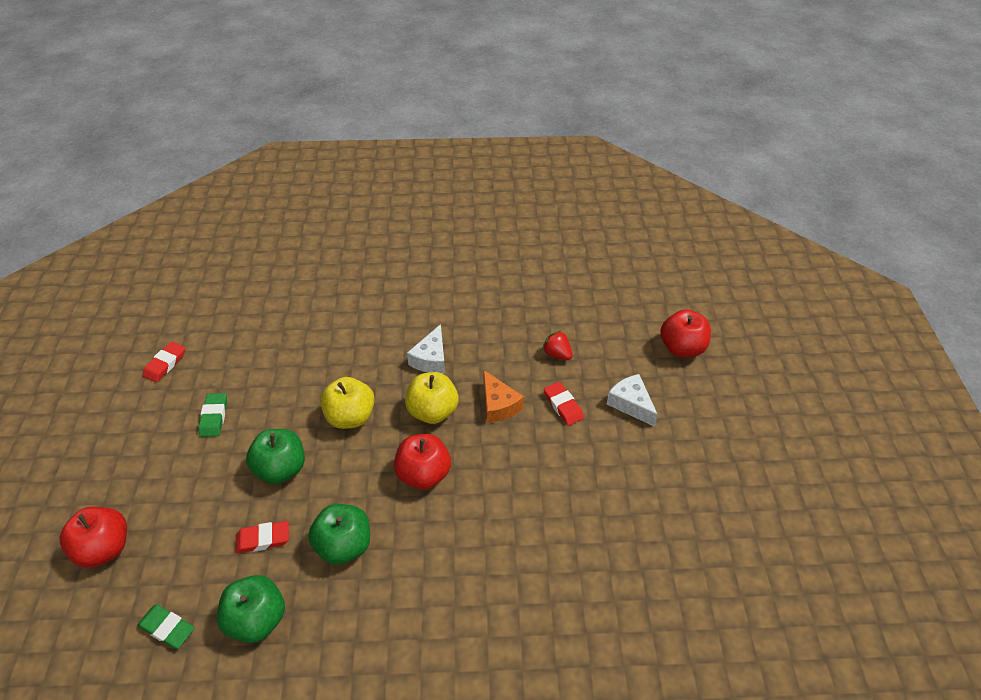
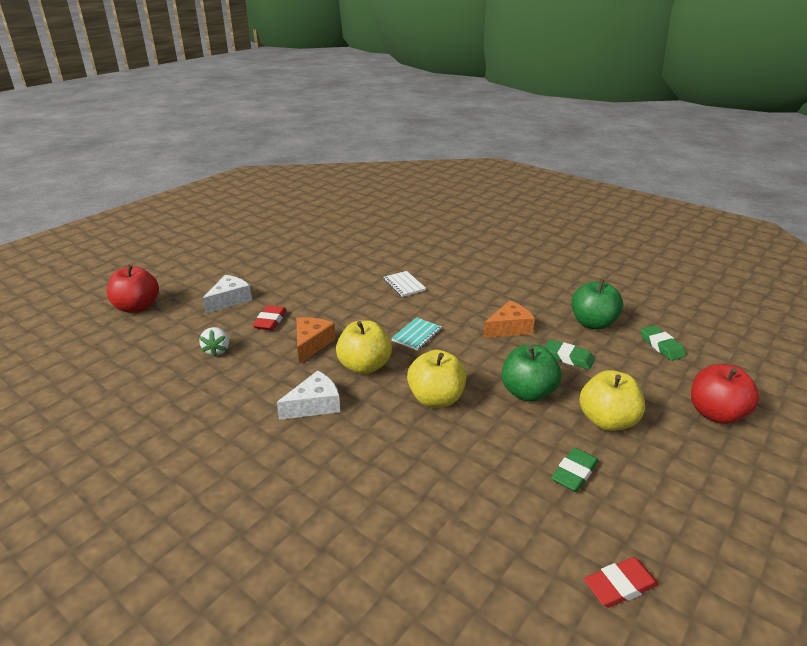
camera: 140 degrees left, 15 degrees down
(202, 479) = (607, 421): none -> yellow apple
(263, 539) = (568, 357): red eraser -> green eraser
(344, 546) = (509, 328): green apple -> orange cheese
(423, 474) = (417, 335): red apple -> turquoise notebook
(507, 543) = (404, 285): none -> white notebook
(557, 354) = (217, 350): red strawberry -> white strawberry
(631, 404) = (229, 300): white cheese -> white cheese turned 150 degrees counterclockwise

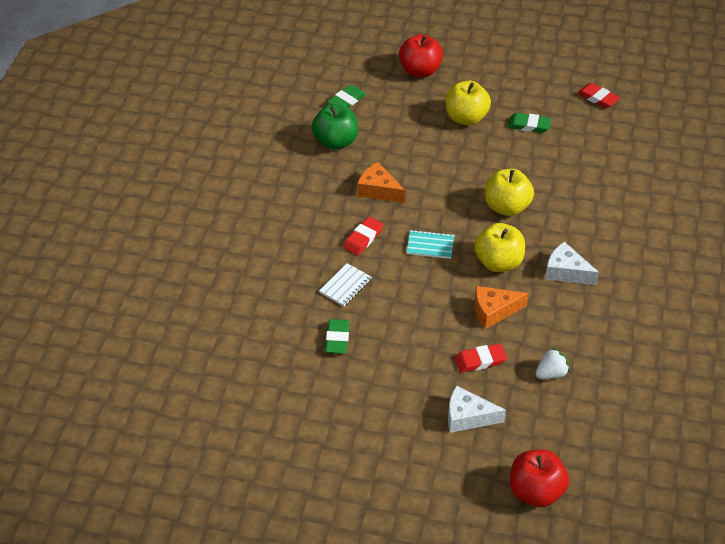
camera: 115 degrees left, 15 degrees up
(451, 305) = (363, 238): none -> red eraser
(527, 392) = (462, 161): green apple -> none
(568, 357) = (400, 148): green eraser -> green eraser (337, 339)

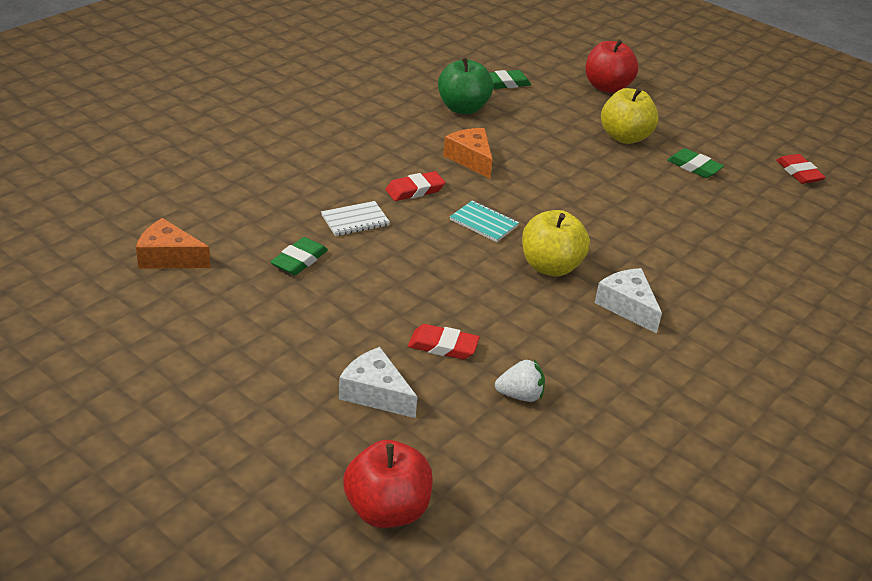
camera: 25 degrees right, 10 degrees down
(494, 311) = (503, 307): orange cheese -> orange cheese (169, 257)
(507, 207) = (605, 223): yellow apple -> none

